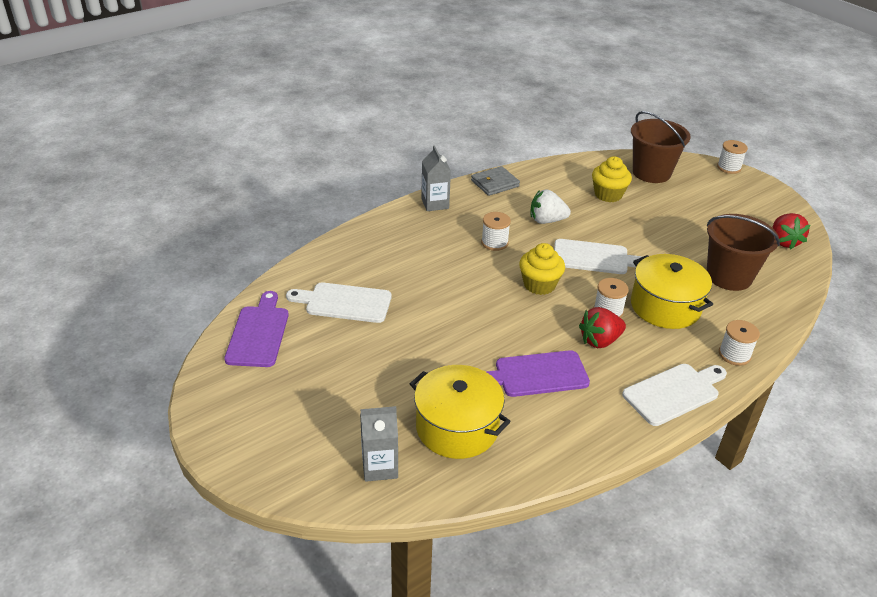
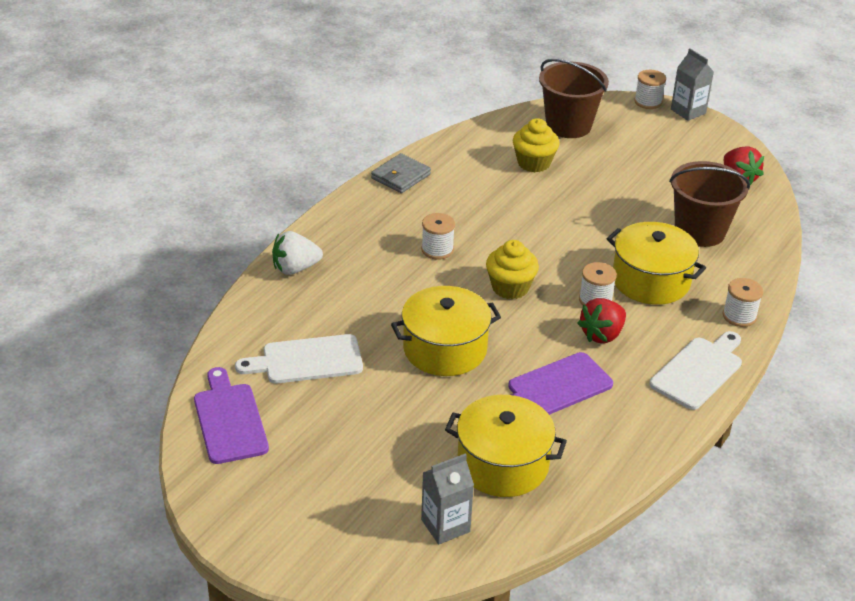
camera: 20 degrees left, 0 degrees up
(435, 204) = (345, 217): grey carton -> grey carton (688, 111)
(459, 320) = (445, 349): none -> yellow pot
(546, 220) = (481, 210): white strawberry -> white strawberry (295, 268)
(594, 258) = (554, 242): white cutting board -> none

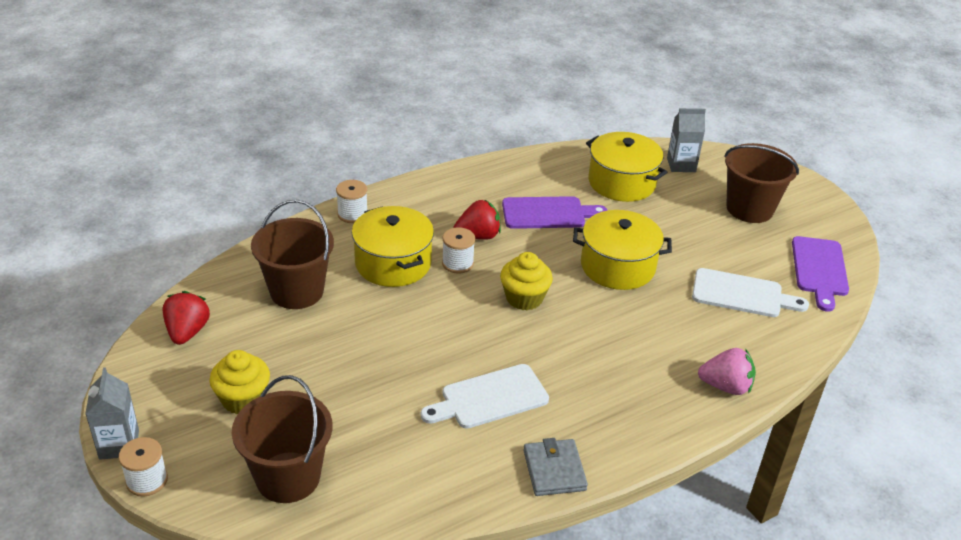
camera: 155 degrees left, 0 degrees up
(295, 268) = (725, 386): white strawberry -> pink strawberry
(332, 481) = (749, 208): none -> brown bucket
(400, 176) = (554, 470): grey wallet -> grey wallet turned 75 degrees counterclockwise
(437, 249) = (568, 359): white spool -> none
(534, 163) = (383, 432): yellow cupcake -> yellow cupcake (243, 399)
(699, 371) = (429, 190): white cutting board -> white cutting board (489, 398)

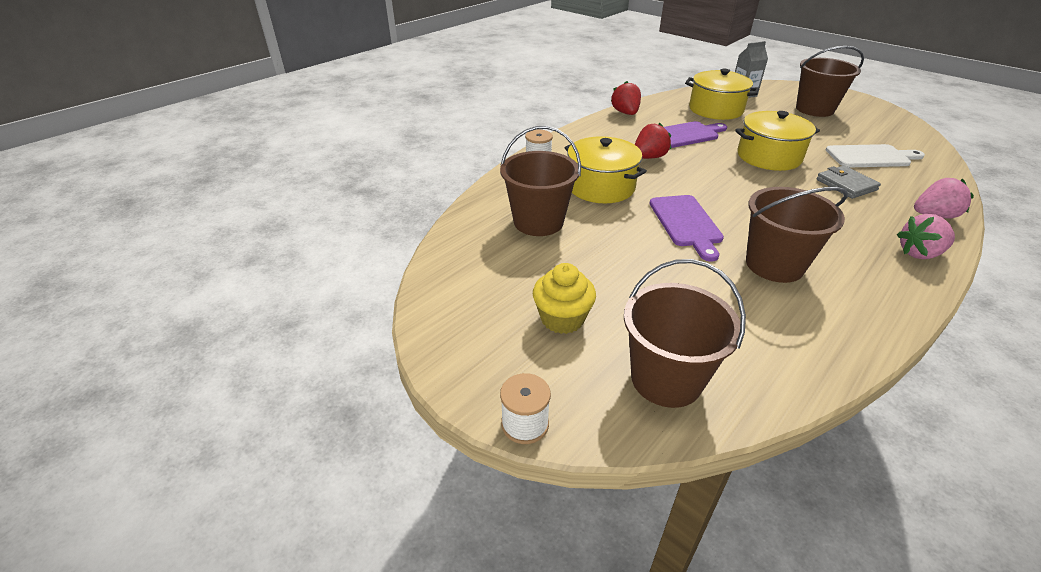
camera: 15 degrees left, 0 degrees up
(119, 444) = (468, 394): grey carton -> none
(187, 332) = (463, 274): red strawberry -> red strawberry (625, 113)
(457, 263) = (651, 177): white spool -> none
(489, 398) = (774, 265): white cutting board -> brown bucket
(524, 298) = (725, 189): yellow cupcake -> none
(554, 470) = (886, 308): grey wallet -> grey wallet (846, 185)
(655, 424) = (919, 253): none -> pink strawberry
(819, 270) = (900, 133): purple cutting board -> purple cutting board (686, 223)

